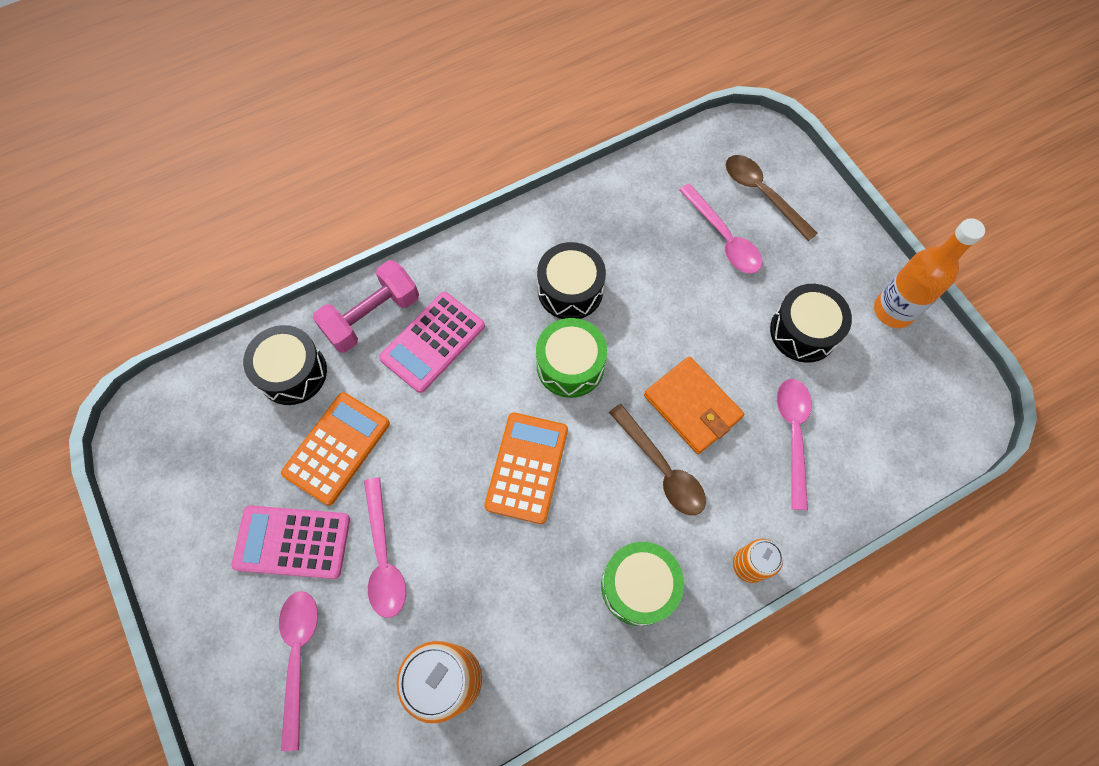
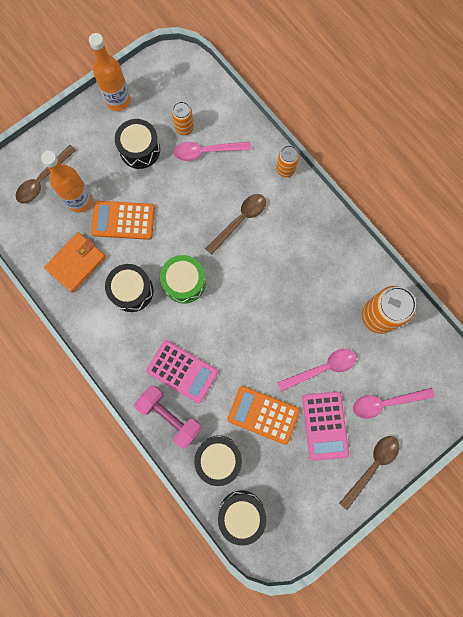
camera: 100 degrees left, 10 degrees up
(205, 391) = (241, 514): none -> black drum
(205, 607) = (372, 466): none -> brown spoon
(527, 467) = (254, 297): orange calculator -> orange calculator (123, 220)
(638, 586) = (308, 225): green drum -> none
(692, 406) = (199, 208): orange wallet -> orange wallet (76, 263)
(723, 238) = (79, 201): pink spoon -> orange bottle
(839, 405) = (184, 128): none -> orange can

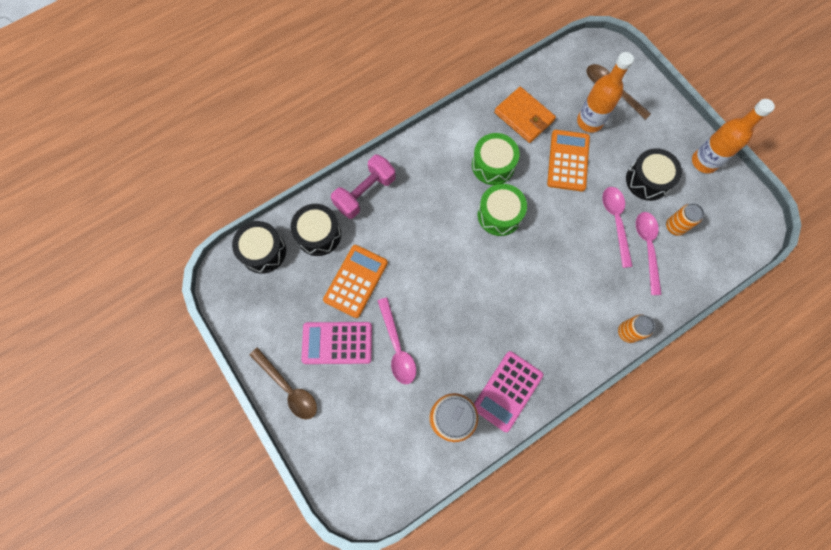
camera: 95 degrees right, 5 degrees down
(132, 291) = (493, 165): black drum -> green drum
(182, 371) = (407, 207): pink calculator -> pink calculator (507, 391)
(240, 221) = (566, 276): brown spoon -> none
(386, 402) = (353, 413): pink spoon -> pink spoon (615, 222)

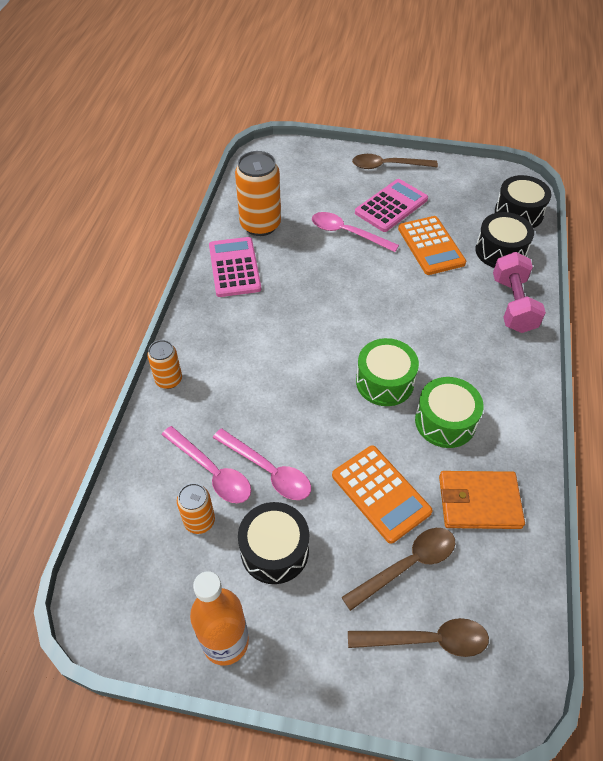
camera: 135 degrees right, 20 degrees down
(589, 122) = (407, 565): orange bottle -> brown spoon

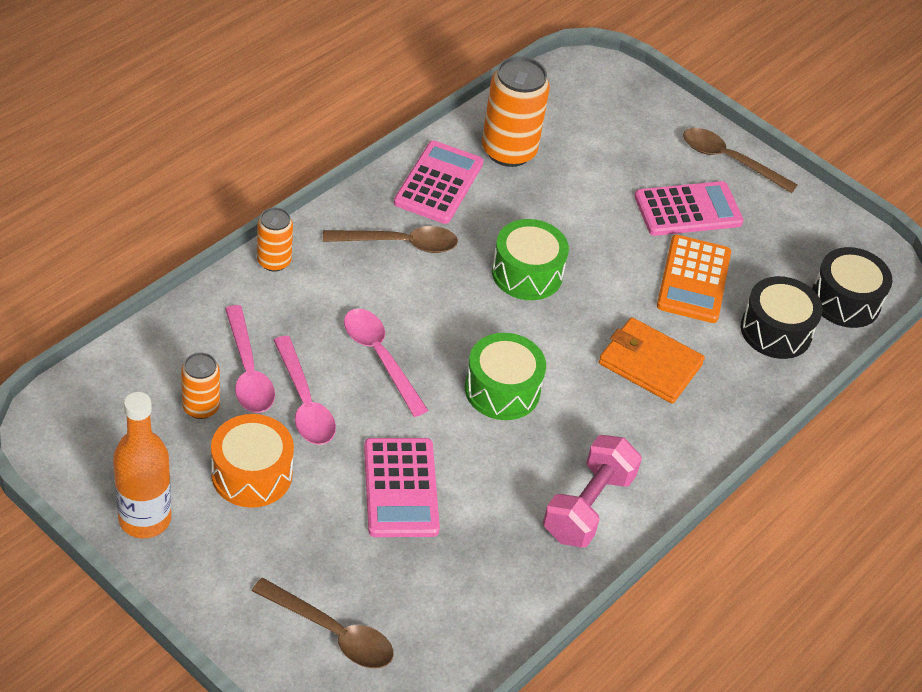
camera: 25 degrees right, 5 degrees down
(274, 550) = (251, 474): black drum -> orange drum
(347, 233) = (604, 213): pink spoon -> pink spoon (380, 358)
(381, 493) = (401, 488): orange calculator -> pink calculator
(407, 565) = (370, 563): brown spoon -> brown spoon (399, 243)
(445, 421) = (532, 464): green drum -> green drum (527, 273)
(479, 502) = (496, 555): orange wallet -> orange wallet (649, 364)
(513, 305) = (731, 395): pink dumbbell -> pink dumbbell (588, 506)

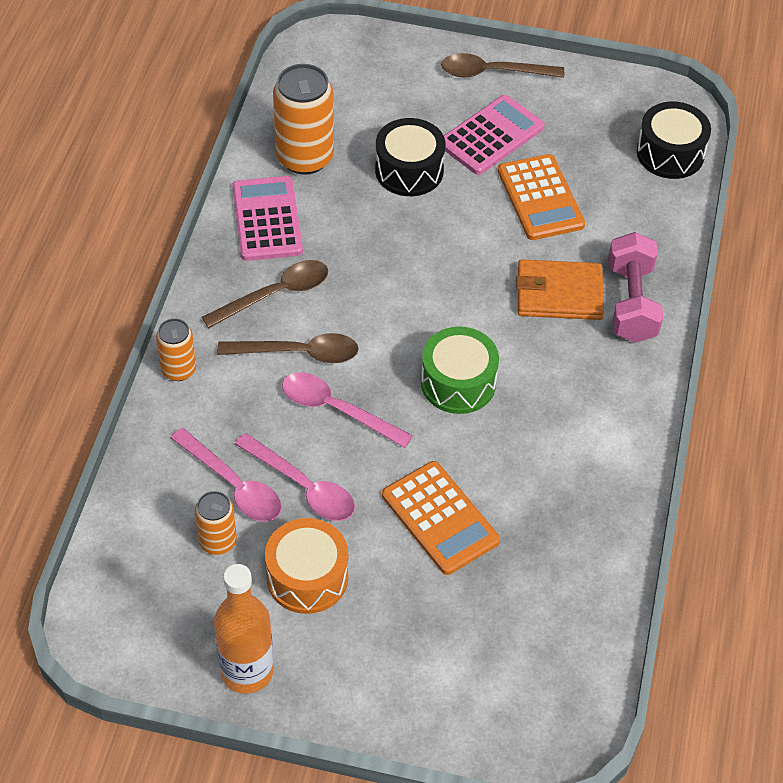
camera: 25 degrees left, 5 degrees up
(332, 632) = (478, 678): brown spoon -> brown spoon (298, 353)
(401, 488) = (440, 518): pink calculator -> orange calculator
(527, 273) = (402, 265): green drum -> none
(588, 506) = (599, 448): pink dumbbell -> pink dumbbell (631, 303)
(776, 331) = (636, 209): black drum -> black drum (409, 170)

